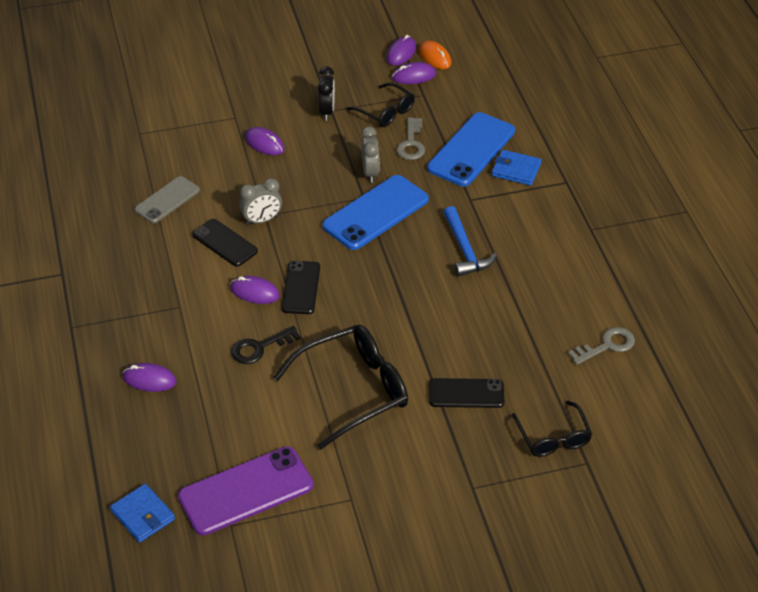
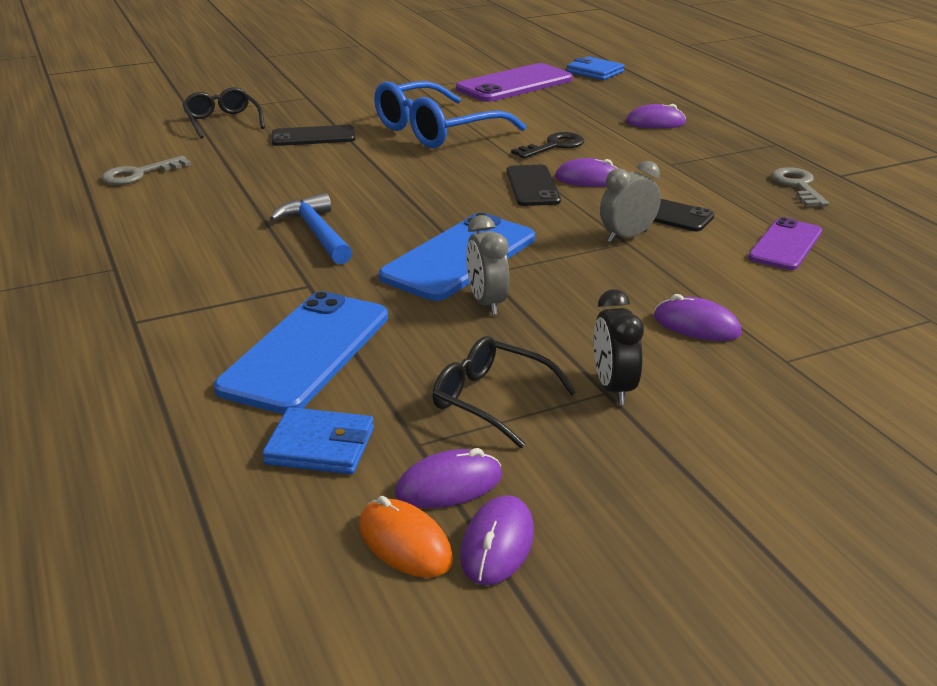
camera: 170 degrees right, 15 degrees down
(167, 200) = (785, 245): grey phone -> purple phone
(354, 390) = (436, 131): black glasses -> blue glasses
(411, 143) = (424, 351): grey key -> grey key (798, 186)
(516, 170) = (223, 329): blue wallet -> blue wallet (320, 446)

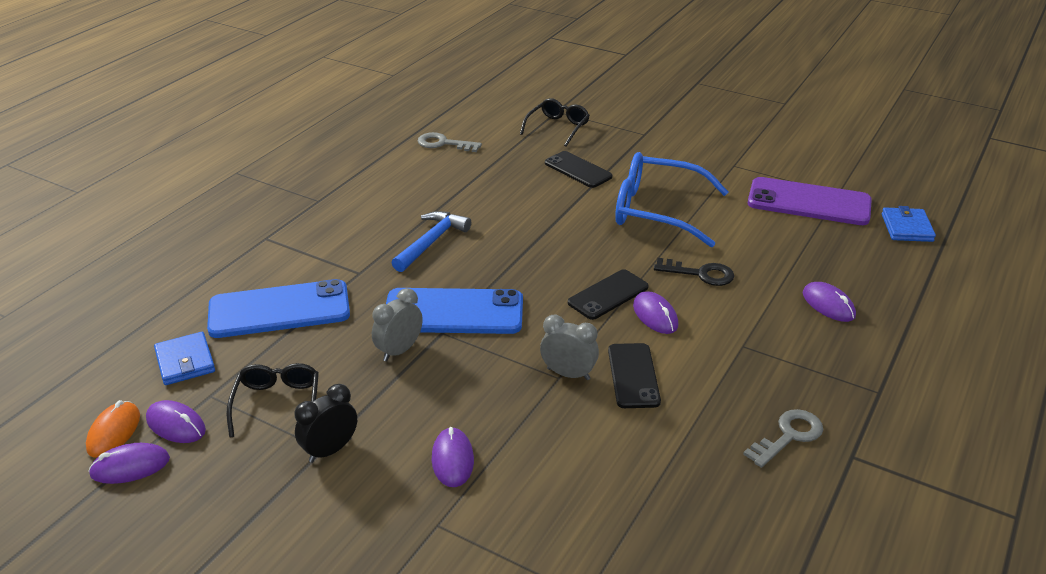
camera: 55 degrees right, 5 degrees up
(785, 245) = (646, 465): purple phone -> none

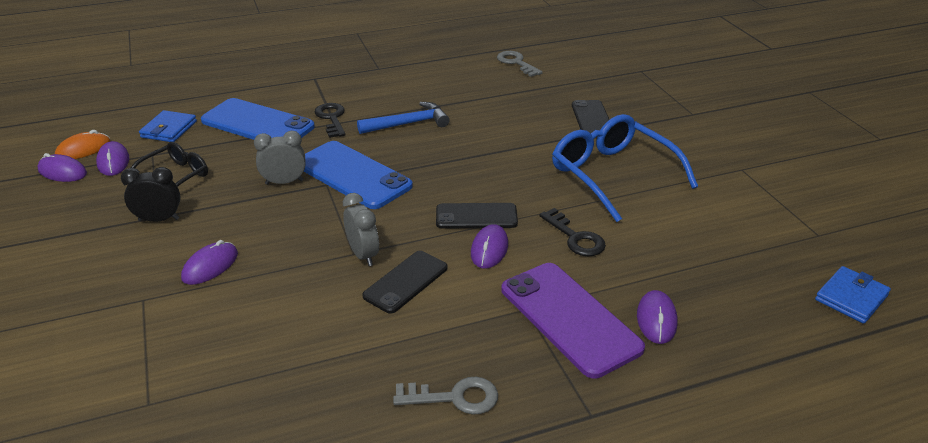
camera: 40 degrees right, 0 degrees up
(349, 270) = (331, 118): none -> black key
(558, 127) = (623, 83): black glasses -> none
(809, 202) = (772, 229): purple phone -> purple phone (569, 318)

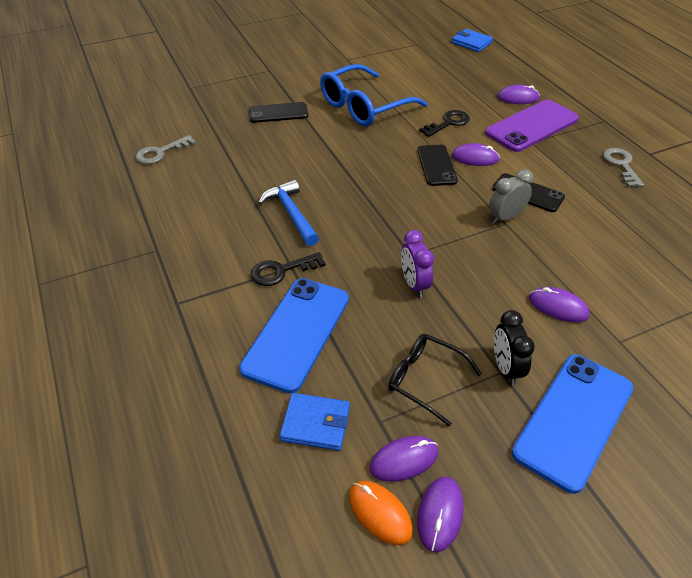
camera: 95 degrees left, 10 degrees up
(284, 182) = (414, 284): grey clock -> purple clock
(353, 175) = (392, 239): blue phone -> blue phone (573, 420)

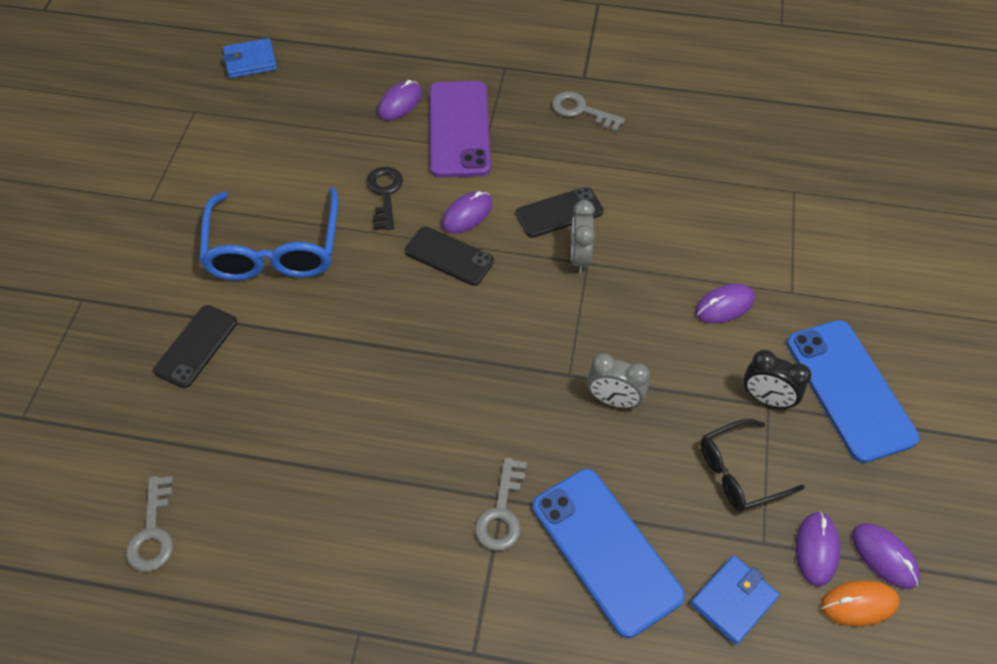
camera: 55 degrees left, 10 degrees up
(281, 271) = (502, 512): black key -> grey key
(291, 214) = (412, 447): blue hammer -> none
(414, 284) = (614, 400): purple clock -> grey clock

